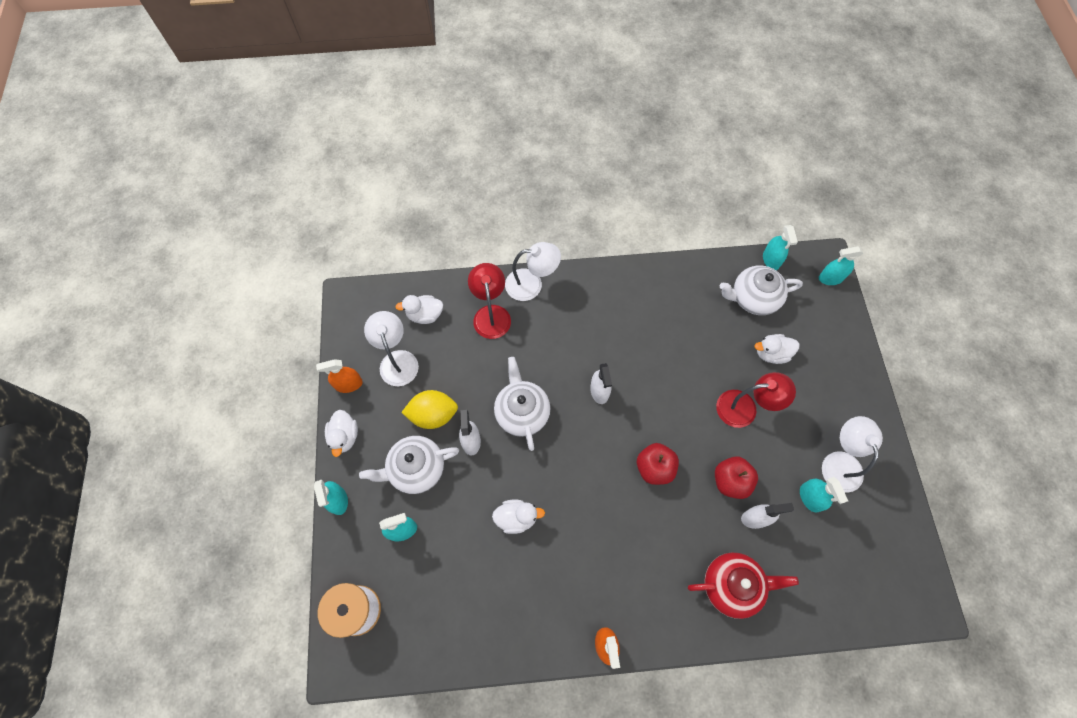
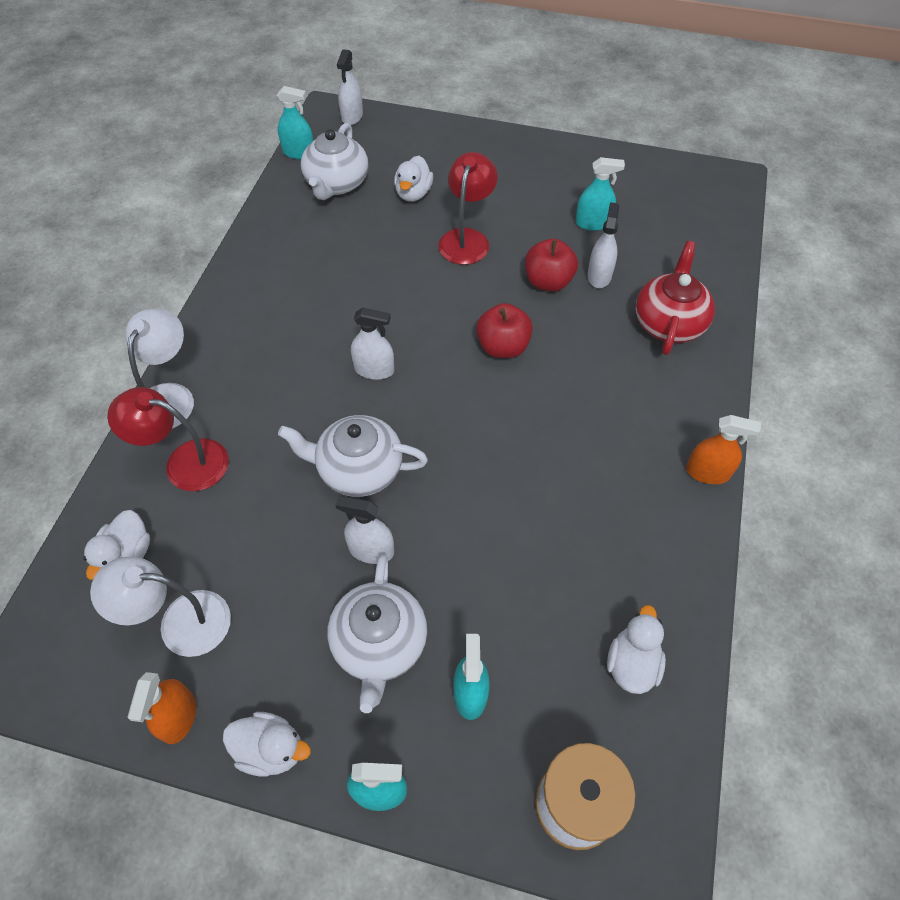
camera: 70 degrees left, 10 degrees down
(433, 415) = (303, 592): yellow lemon -> none
(516, 518) = (509, 524): white duck -> white duck (632, 664)
(830, 278) = (352, 116): turquoise spray bottle -> white spray bottle
(839, 462) = (563, 186): white lamp -> none

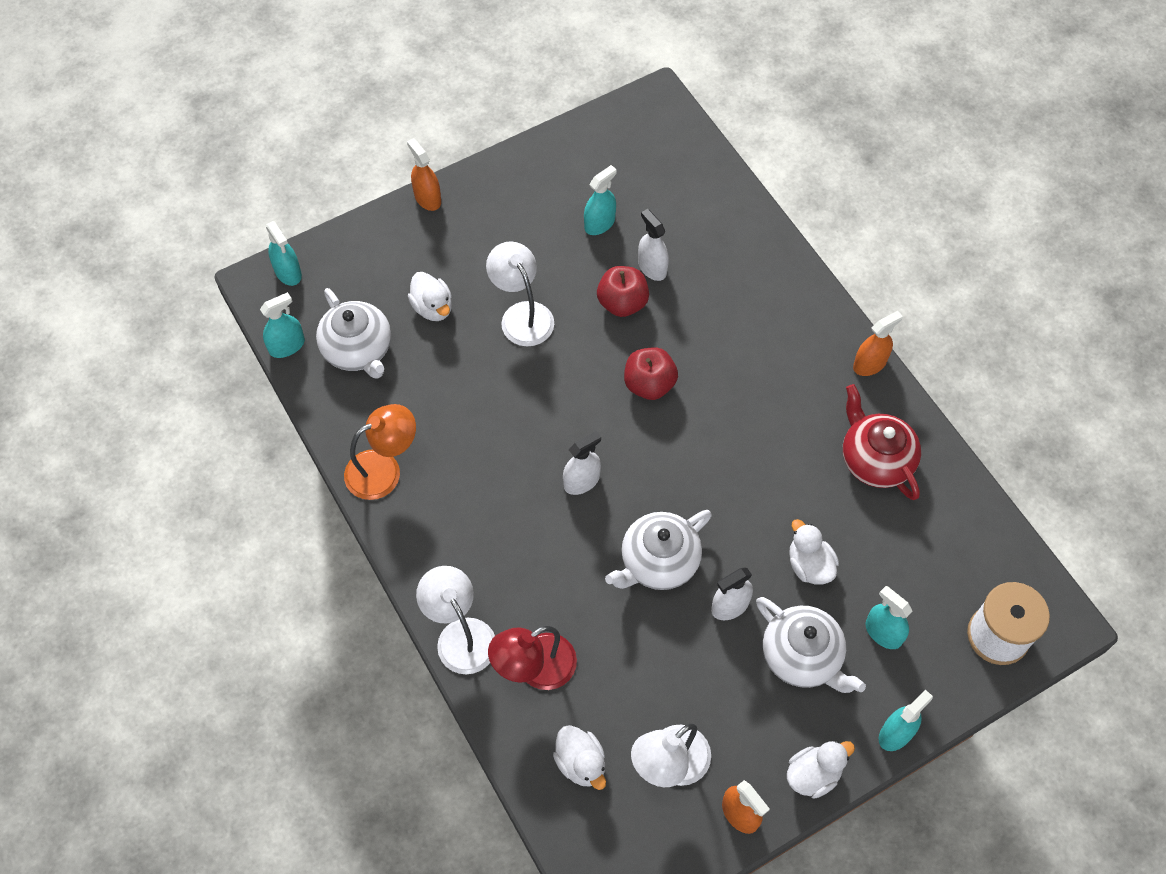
camera: 45 degrees left, 5 degrees up
(260, 260) = (384, 469): none -> orange lamp
(352, 116) = (288, 272): white spray bottle -> turquoise spray bottle
(467, 238) = (522, 315): red lamp -> white lamp
(490, 133) = (427, 198): none -> orange spray bottle
(632, 664) = (948, 529): white duck -> white duck (809, 565)
(669, 323) = (737, 268): red teapot -> red teapot (875, 459)

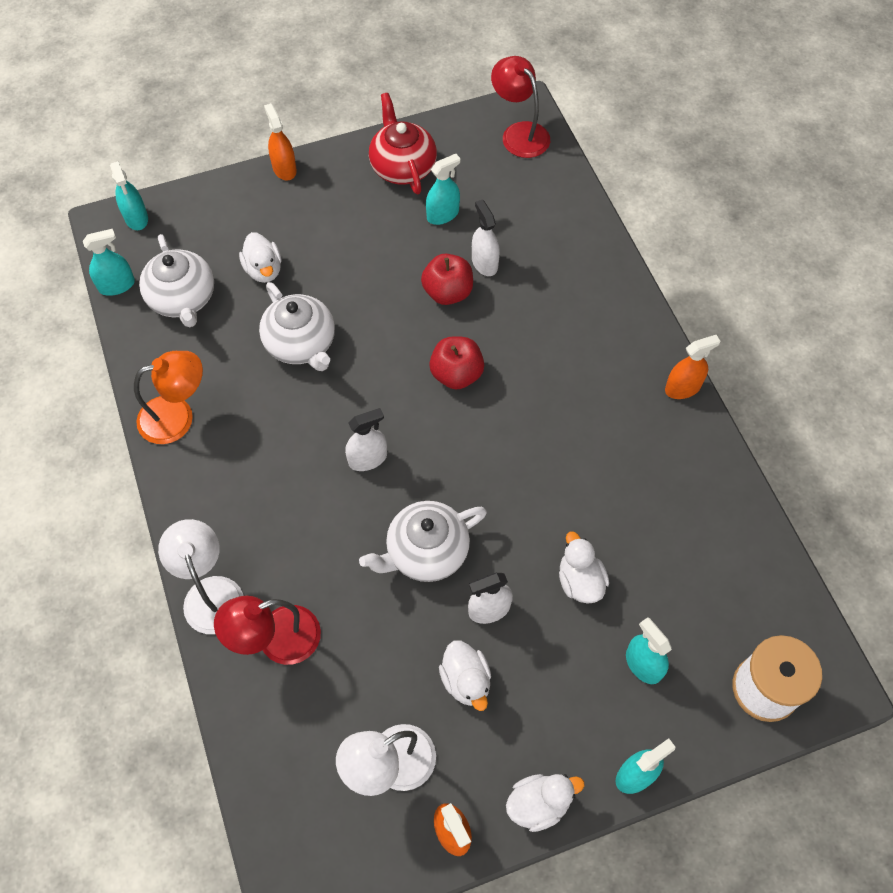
camera: 10 degrees right, 0 degrees up
(522, 315) = (347, 289): white lamp -> none
(581, 763) = (299, 747): white duck -> white duck (466, 680)
(658, 126) = (519, 133): none -> red lamp
(802, 656) = (553, 675): white teapot -> white teapot (301, 344)
(875, 459) = (669, 484): red teapot -> red teapot (402, 167)

